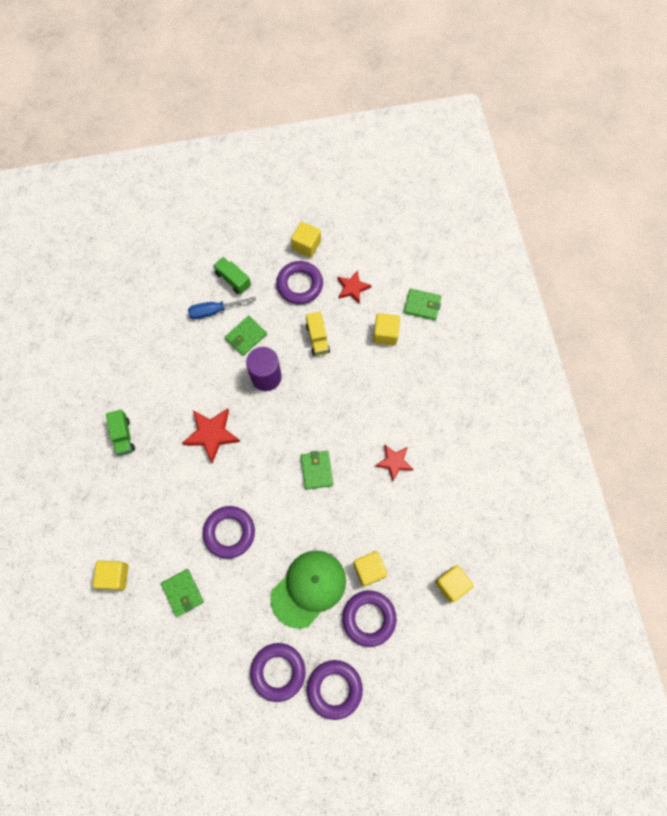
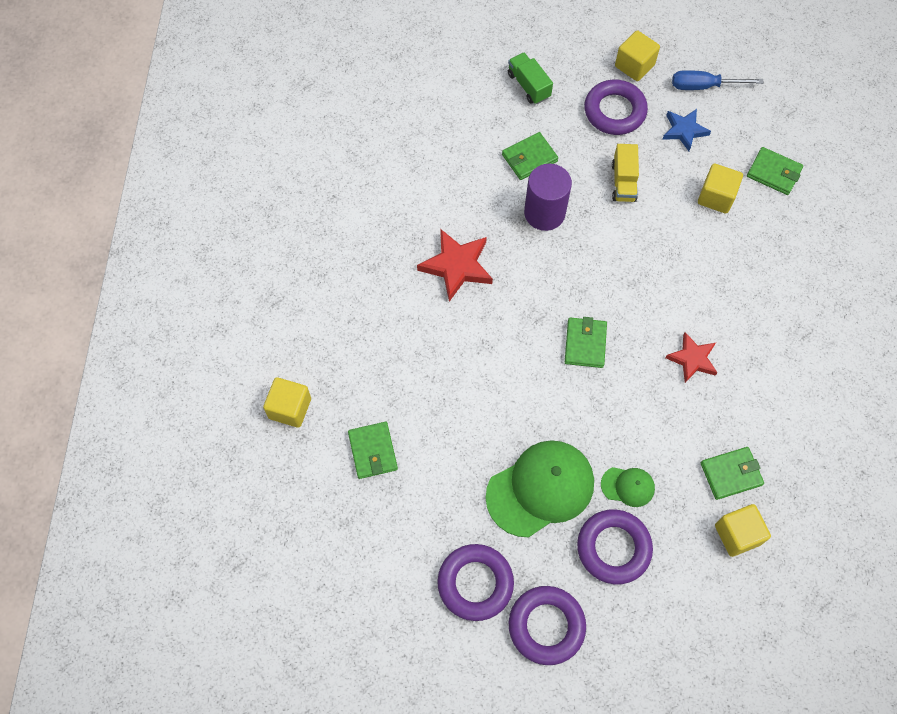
camera: 15 degrees right, 5 degrees down
(123, 436) = (342, 241): green truck -> none
(214, 311) = (495, 118): blue screwdriver -> blue screwdriver (704, 86)
(229, 532) = (451, 392): purple ring -> none
(352, 288) = (684, 130): red star -> blue star
(369, 570) = (628, 486): yellow cube -> green cap
(438, 541) = (731, 474): none -> green wallet

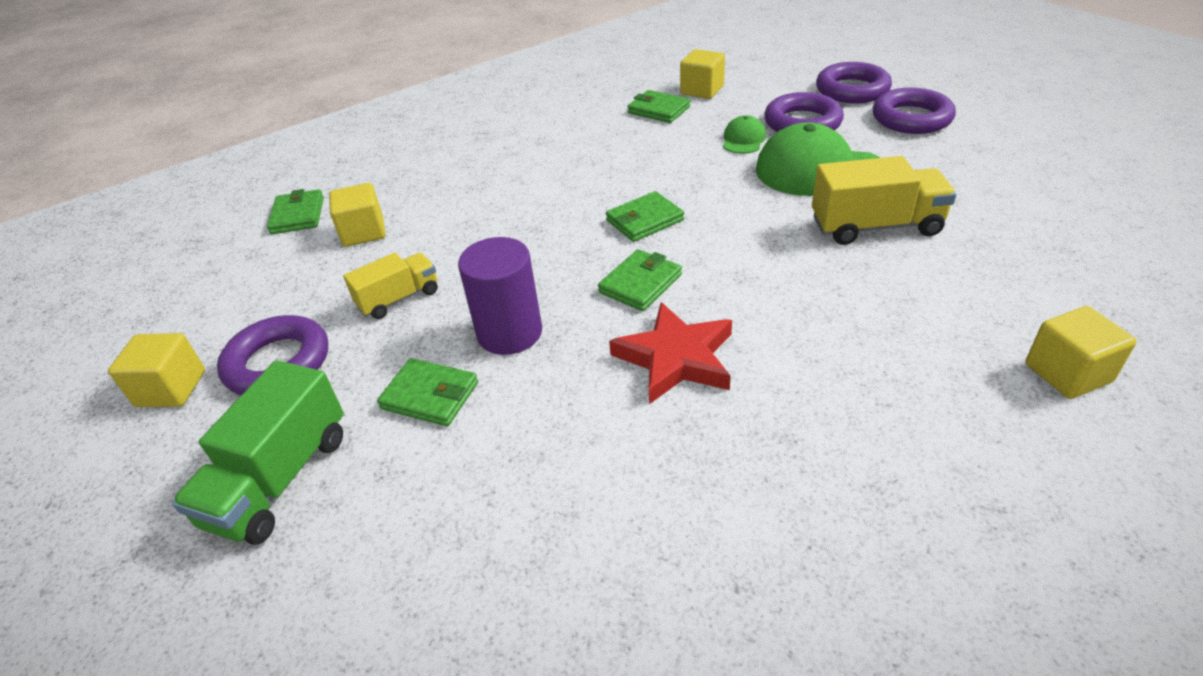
camera: 125 degrees left, 25 degrees down
(373, 451) = (976, 277): green wallet -> green wallet (640, 284)
(458, 454) = (875, 226): none -> yellow truck
(475, 583) = (952, 158): purple ring -> purple ring (852, 90)
(528, 85) = (280, 479): green truck -> green truck, size x1.58
(628, 486) = (743, 139): green cap -> green cap turned 45 degrees clockwise
(684, 130) = (275, 294): blue star -> none
(692, 359) = (578, 165): red star -> none
(704, 86) = (182, 313): blue screwdriver -> none

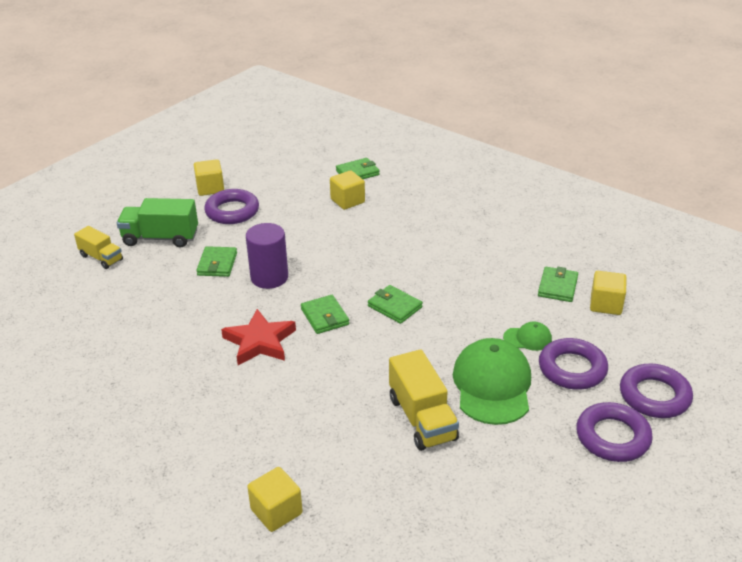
camera: 70 degrees right, 5 degrees down
(399, 299) = (289, 232): yellow truck -> yellow truck (101, 258)
(640, 284) = (325, 317): green wallet -> green wallet turned 45 degrees clockwise

